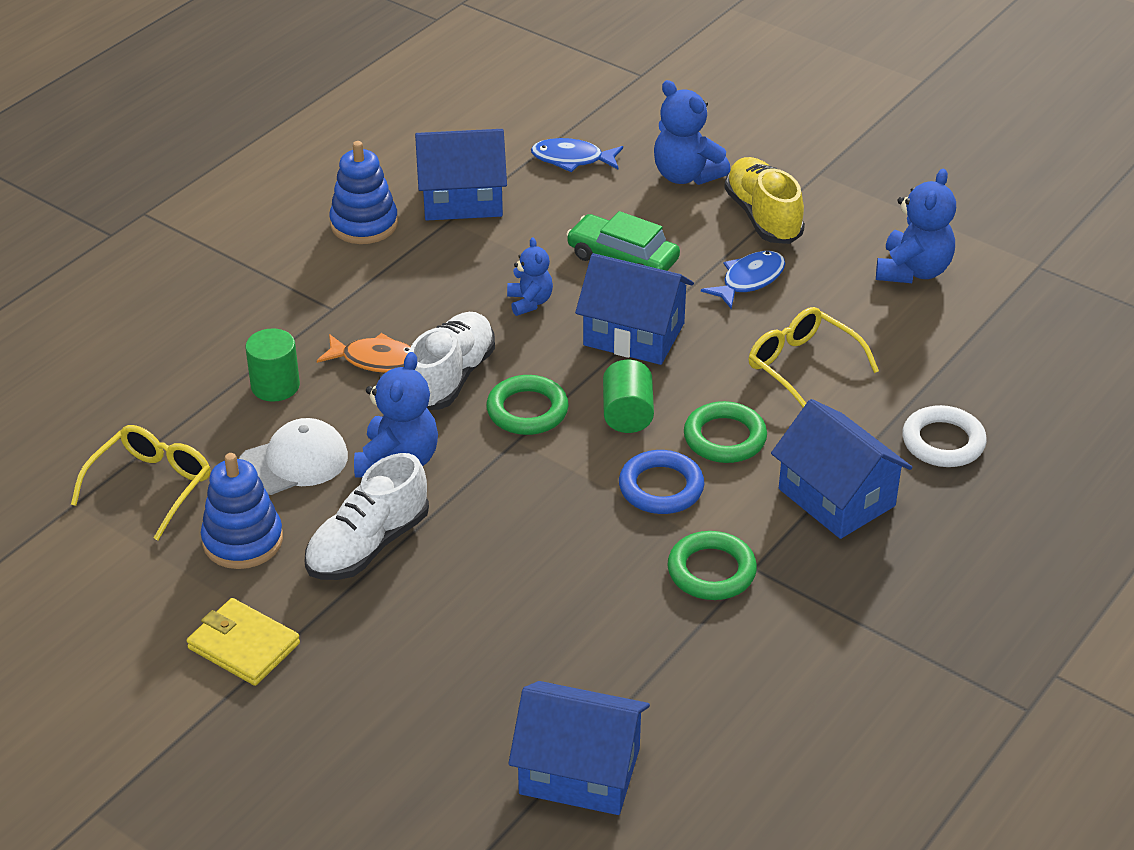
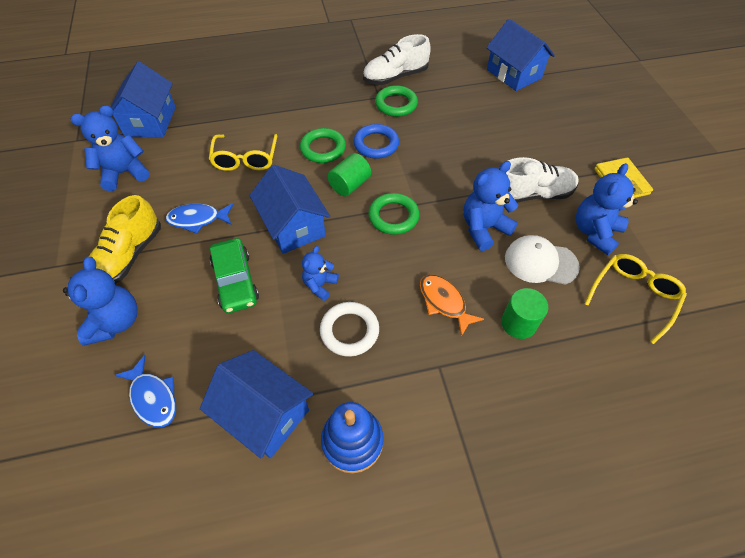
camera: 140 degrees left, 15 degrees up
(151, 486) = (633, 296): yellow glasses -> yellow glasses turned 150 degrees clockwise
(243, 541) = (594, 232): blue stacking toy -> blue teddy bear
(451, 377) = (412, 262): white shoe -> white shoe (395, 77)
(836, 497) = (314, 102): blue house -> blue house (150, 121)
(943, 442) = (245, 97): white ring -> white ring (349, 331)

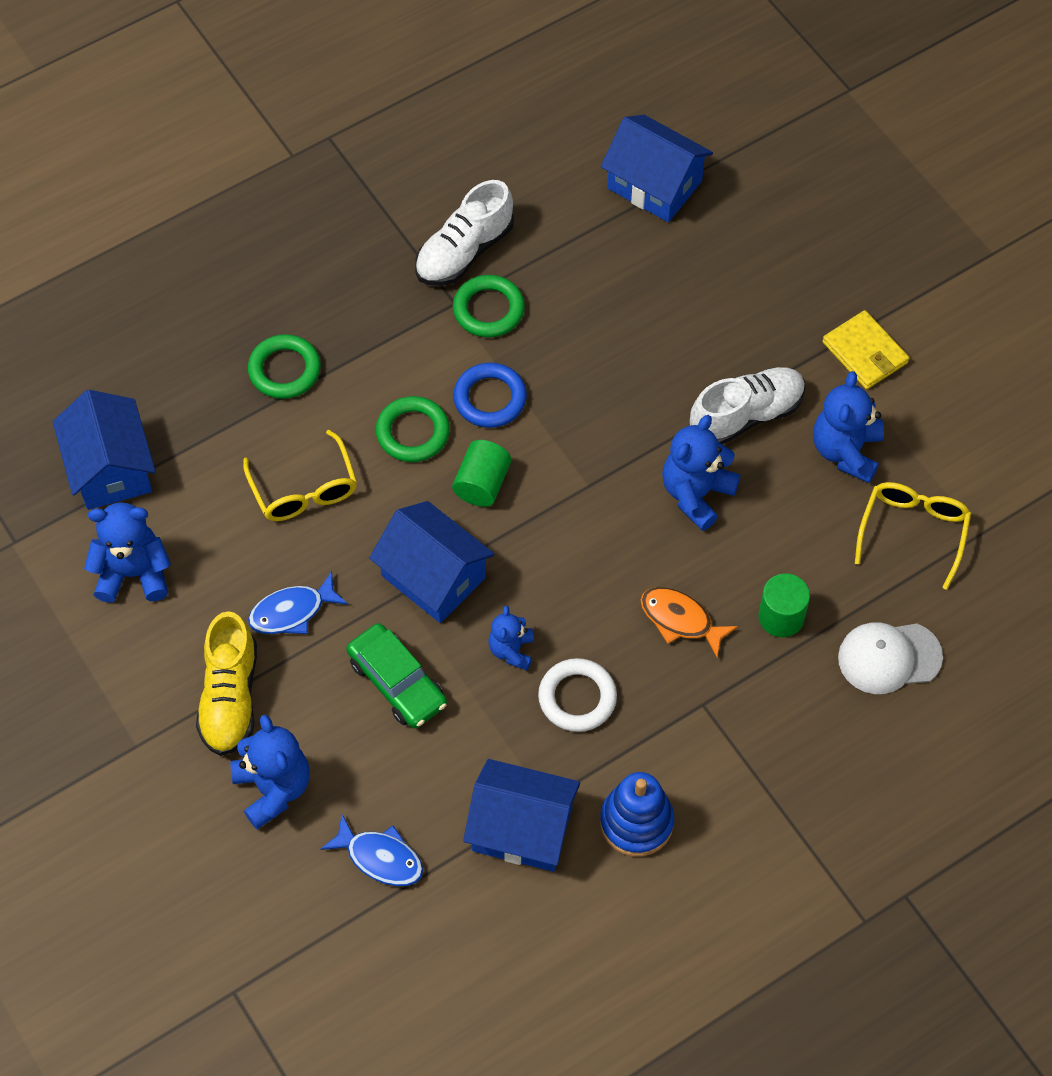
camera: 20 degrees left, 5 degrees up
(124, 173) = (133, 573): blue teddy bear -> blue teddy bear turned 45 degrees clockwise
(393, 216) = (566, 515): green ring -> green ring (284, 370)
(540, 262) = (786, 521): white cap -> white cap (889, 657)

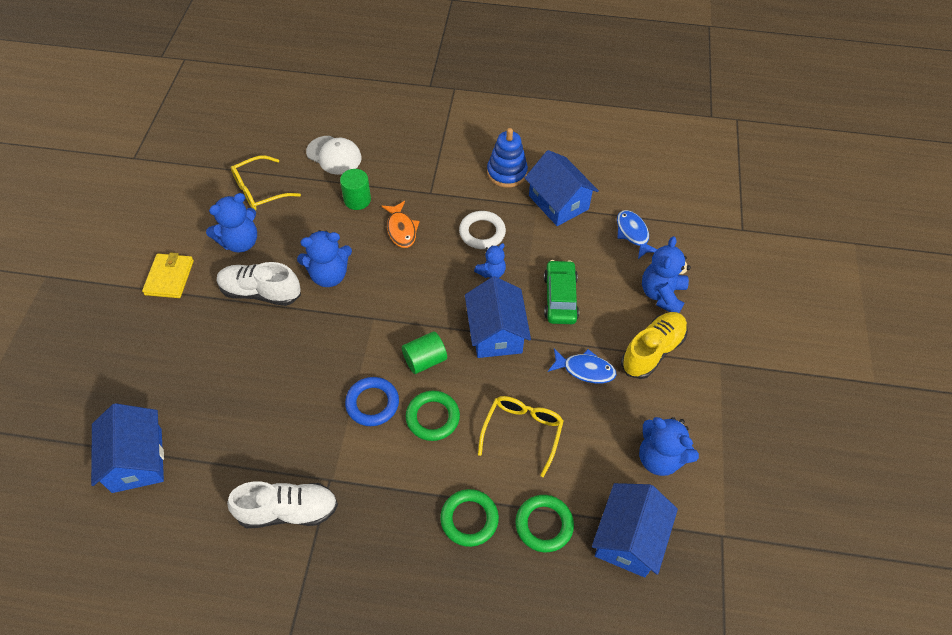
camera: 140 degrees left, 5 degrees down
(488, 310) = (316, 458): green ring -> green ring (544, 525)

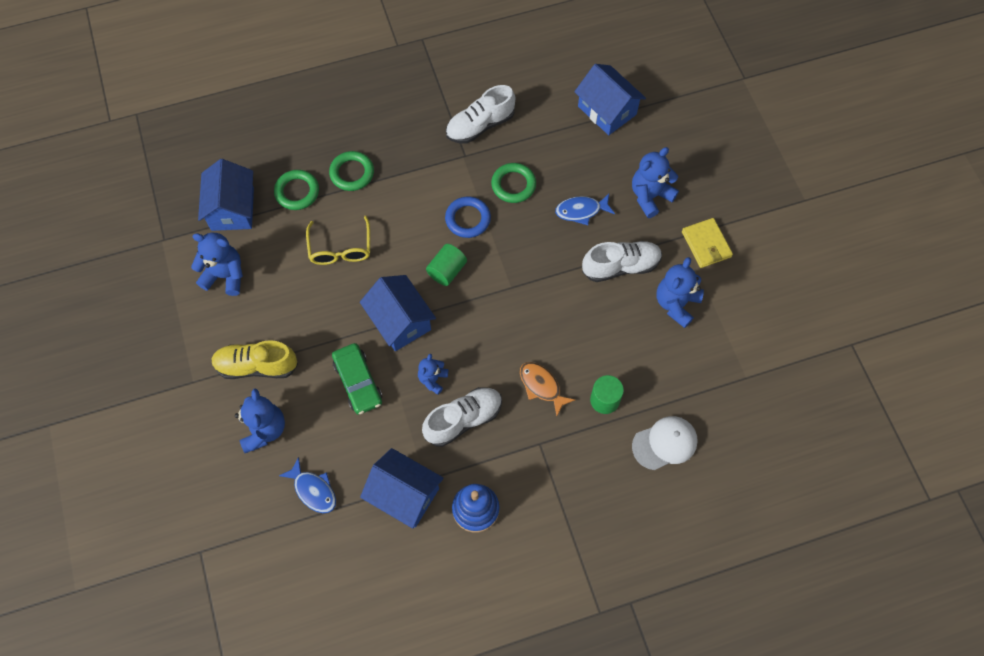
camera: 155 degrees right, 10 degrees up
(260, 190) = (703, 366): yellow glasses -> none
(329, 275) = (575, 308): blue teddy bear -> blue teddy bear (650, 196)
(334, 155) = (665, 443): white cap -> white cap turned 150 degrees clockwise
(432, 417) = (415, 229): green ring -> green ring (513, 185)
(482, 232) = (463, 419): white ring -> white shoe
(585, 370) = (310, 322): blue fish -> blue fish (581, 211)
(652, 351) = (256, 366): yellow shoe -> yellow shoe turned 75 degrees clockwise

